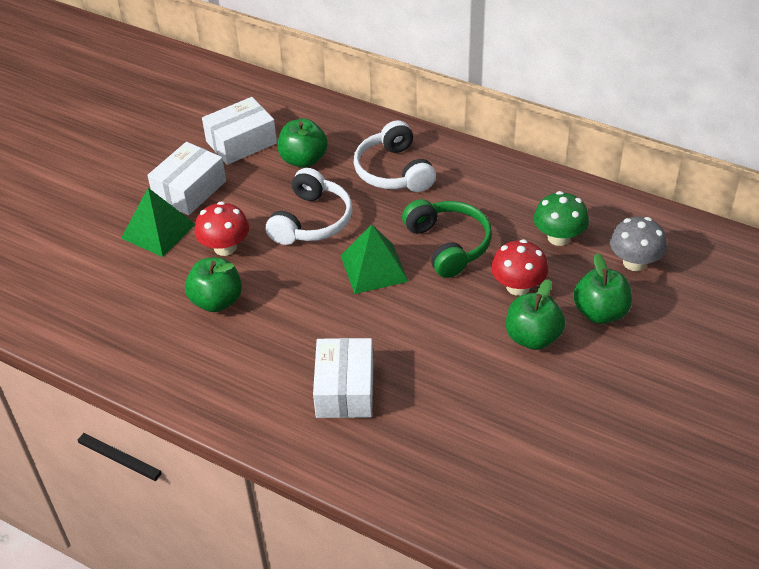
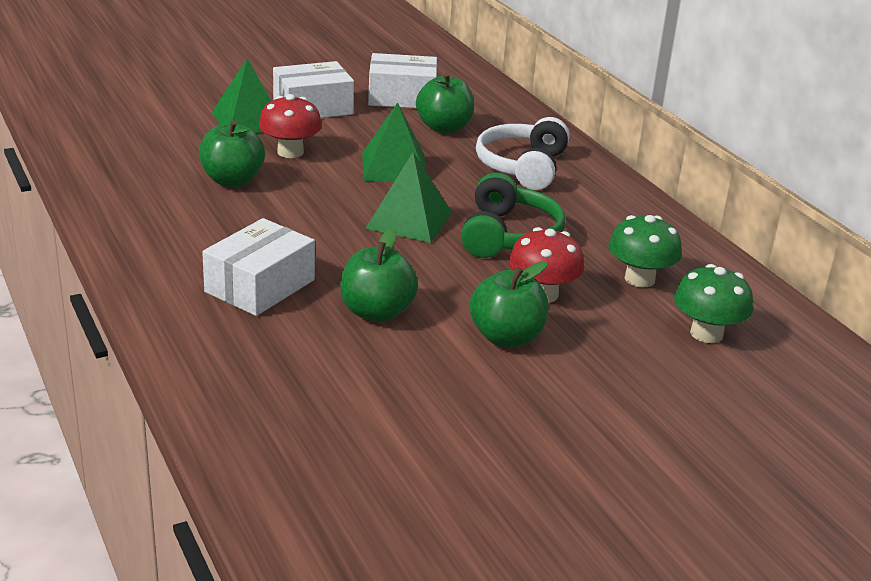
camera: 30 degrees right, 15 degrees down
(311, 221) = (394, 167): white headphones -> green pyramid
(600, 312) = (611, 353): green apple -> green apple (376, 312)
(634, 262) = (706, 333): grey mushroom -> green mushroom

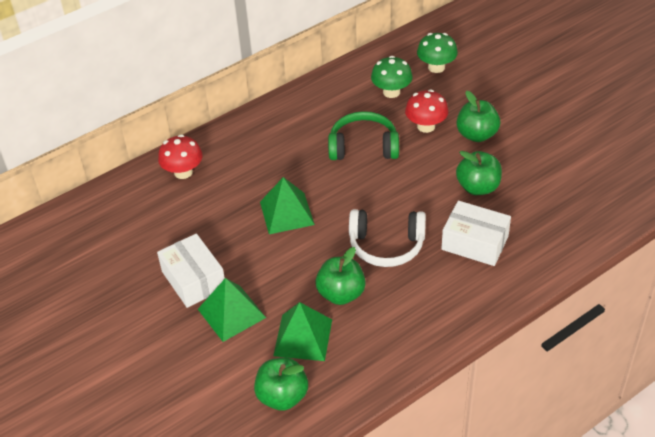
camera: 95 degrees left, 15 degrees up
(290, 152) = (282, 273): red mushroom -> red mushroom (183, 172)
(402, 97) = (157, 231): white box -> none
(409, 220) = (362, 193): green pyramid -> green pyramid (303, 337)
(444, 128) = (210, 198): green apple -> green apple (282, 396)
(523, 167) = (263, 151): white headphones -> white headphones (386, 245)

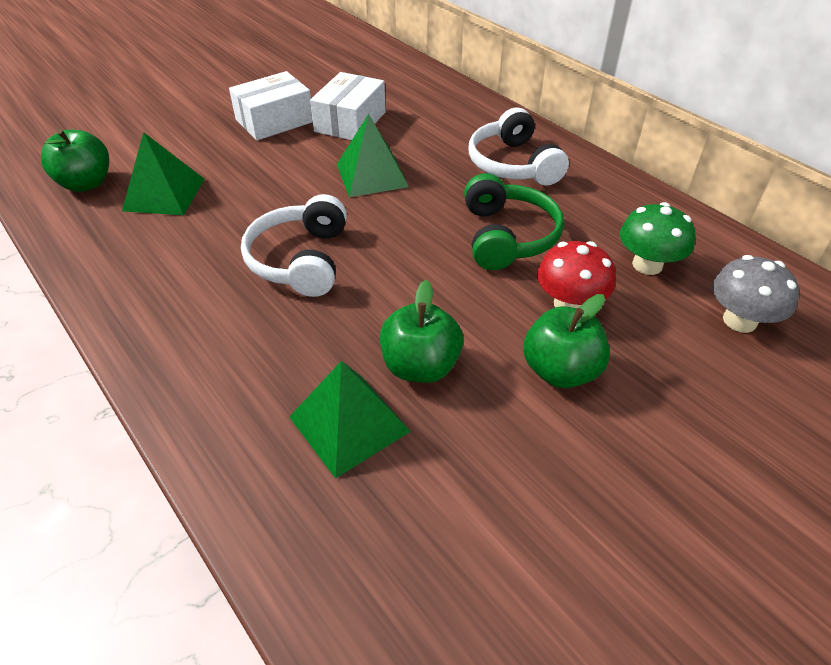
camera: 85 degrees right, 0 degrees up
(183, 172) = (443, 103): red mushroom -> none
(231, 313) = (219, 146): green pyramid -> green pyramid (349, 424)
(280, 138) = (513, 164): none -> white headphones
(341, 294) = (222, 221): green apple -> none
(436, 67) = (739, 320): green mushroom -> grey mushroom
(475, 243) = (289, 356): white box -> white box (350, 122)

